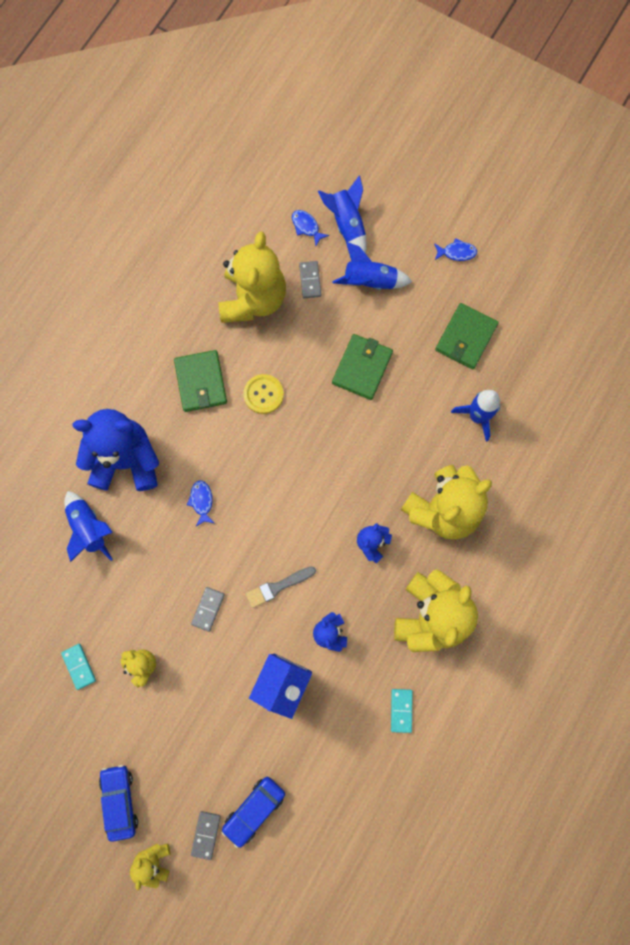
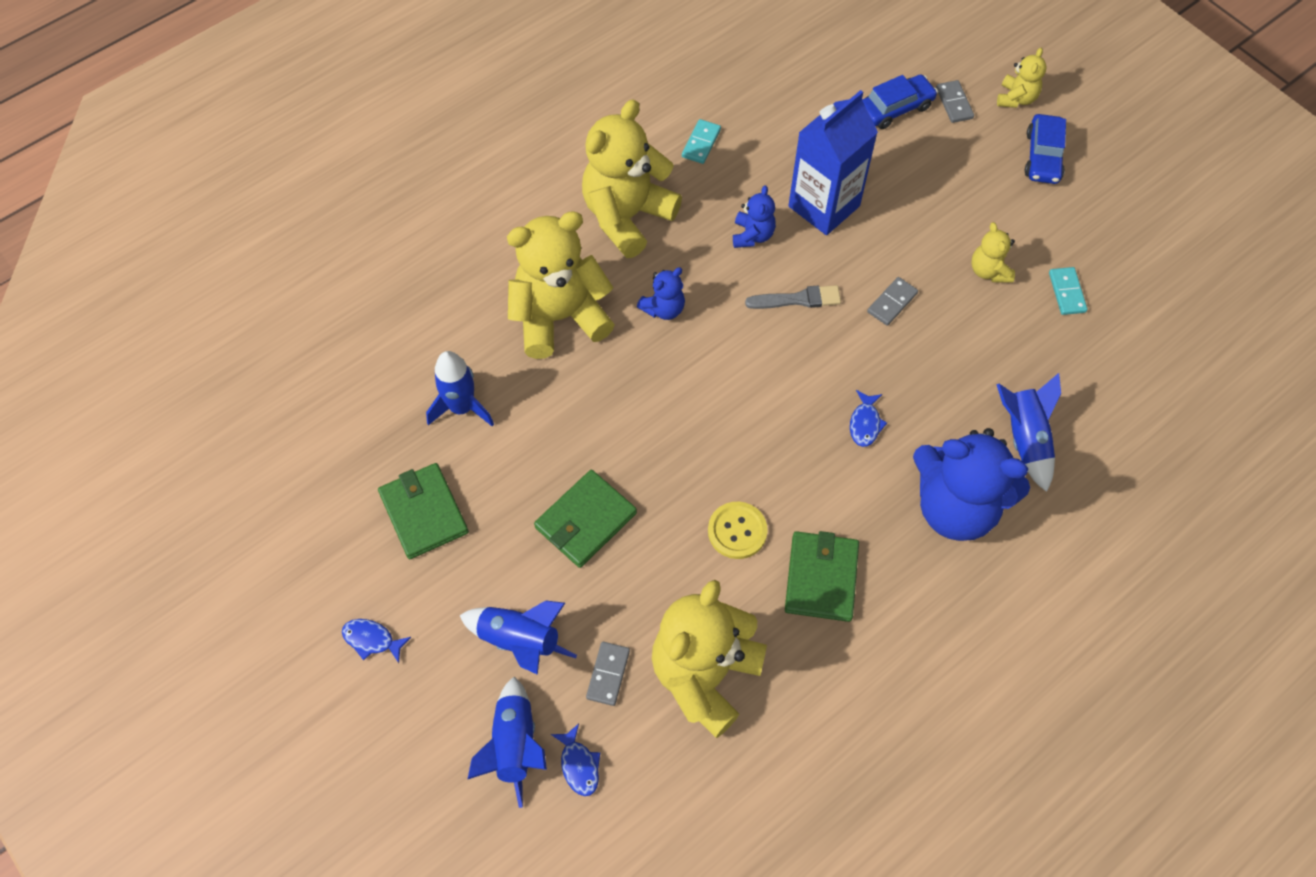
camera: 160 degrees left, 15 degrees down
(206, 834) = (954, 103): grey domino -> grey domino turned 45 degrees counterclockwise
(465, 337) = (424, 512): green wallet -> green wallet turned 75 degrees counterclockwise

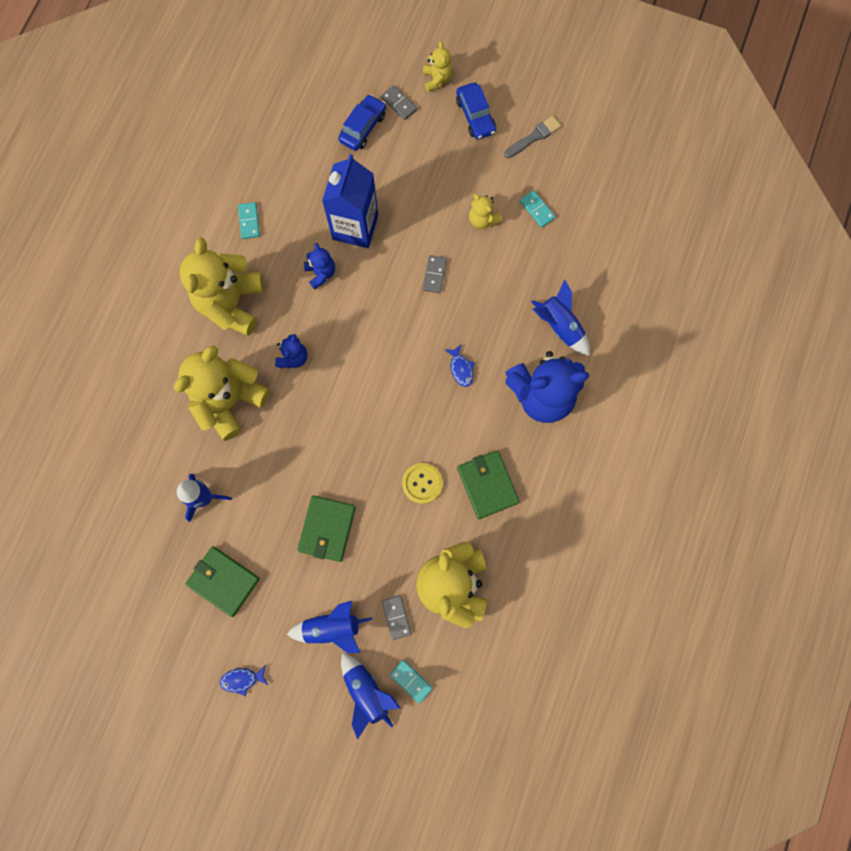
camera: 30 degrees left, 15 degrees up
(579, 765) = (411, 681): blue fish -> turquoise domino
(798, 299) = (374, 304): grey brush -> grey brush (534, 137)

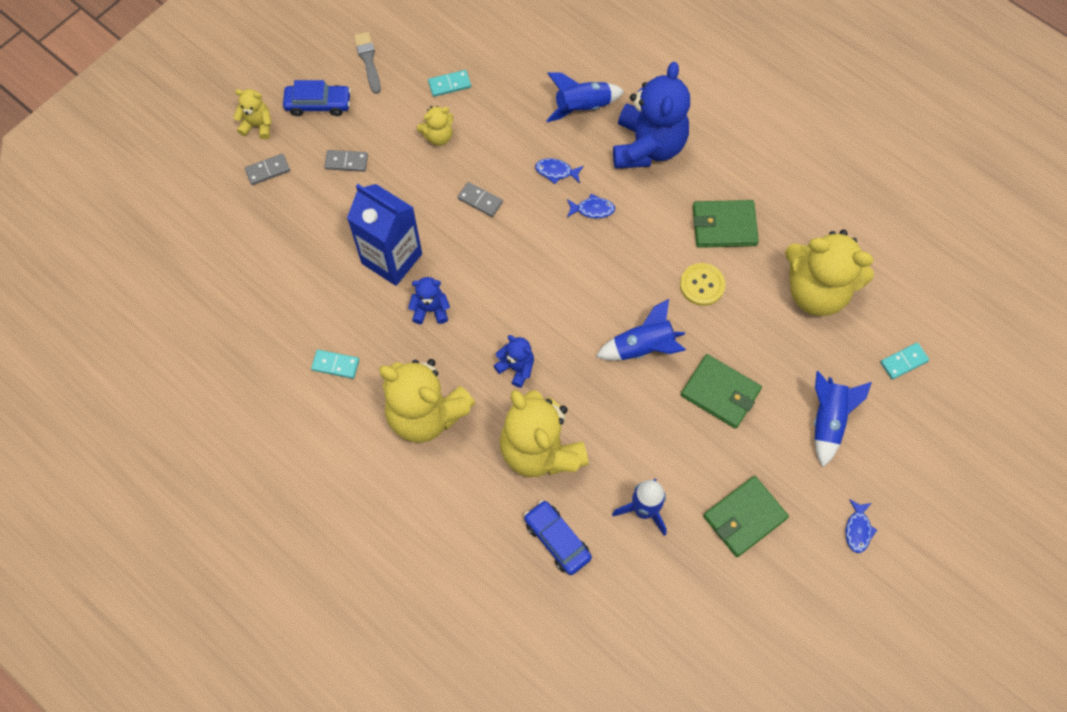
camera: 70 degrees left, 10 degrees down
(363, 127) = (278, 214): blue car -> blue car (557, 540)
(367, 692) = (904, 407): blue rocket -> blue rocket (643, 347)
(396, 617) = (834, 354): grey domino -> grey domino (346, 162)
(486, 326) = (556, 172): none -> blue fish

